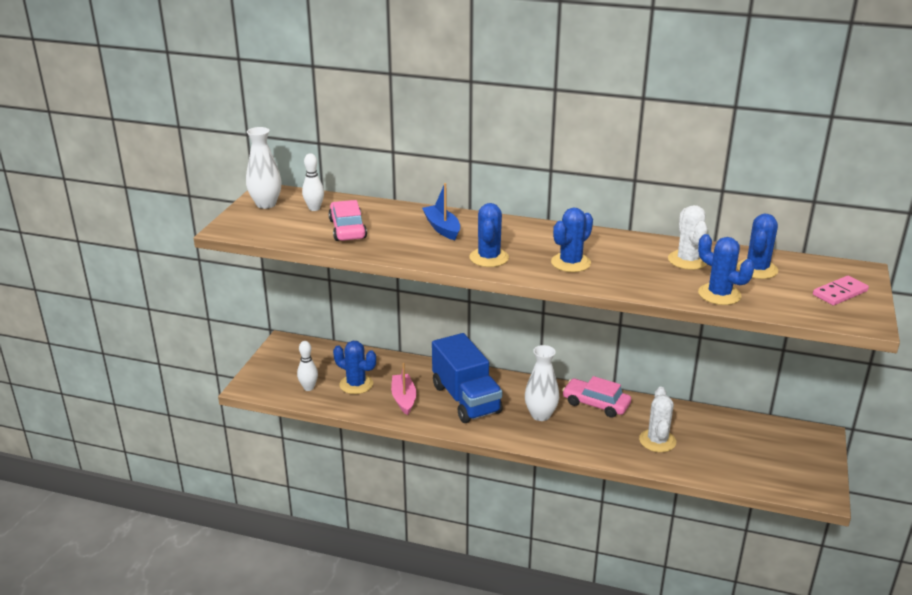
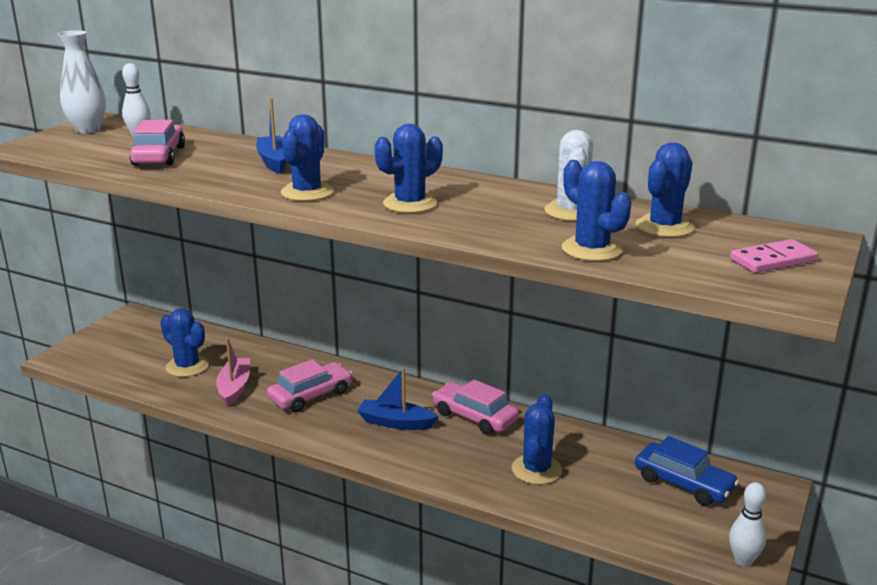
camera: 10 degrees right, 5 degrees down
(308, 388) = (129, 365): white bowling pin -> white bowling pin (743, 560)
(466, 399) = (311, 395): blue truck -> pink car
(540, 415) = (396, 423): white vase -> blue boat
(657, 441) = (536, 470): white cactus -> blue cactus
(761, 440) = (683, 483): none -> blue car

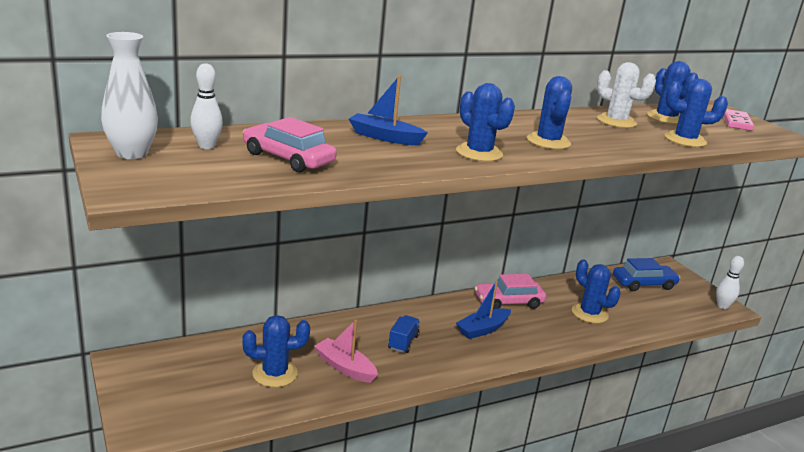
camera: 55 degrees left, 0 degrees up
(311, 395) = (403, 342): pink car -> blue truck

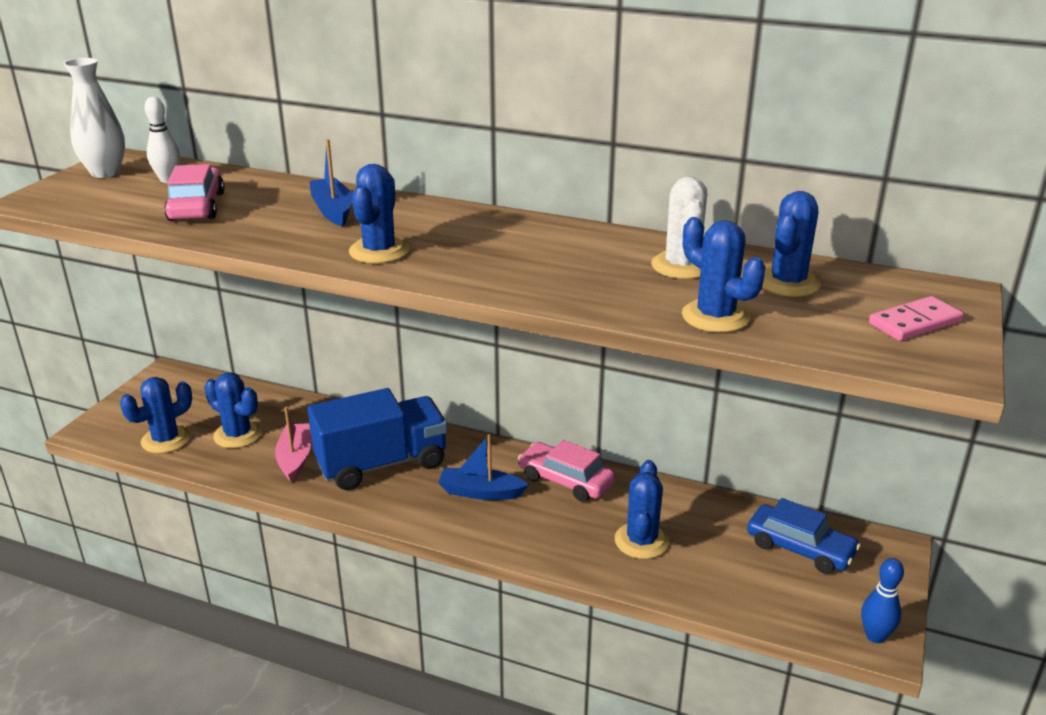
camera: 50 degrees right, 5 degrees up
(403, 342) = (382, 464): blue truck -> blue truck, size x2.38
(548, 142) = (499, 262): blue cactus -> blue cactus (166, 440)
(722, 306) = (875, 636): white bowling pin -> blue bowling pin

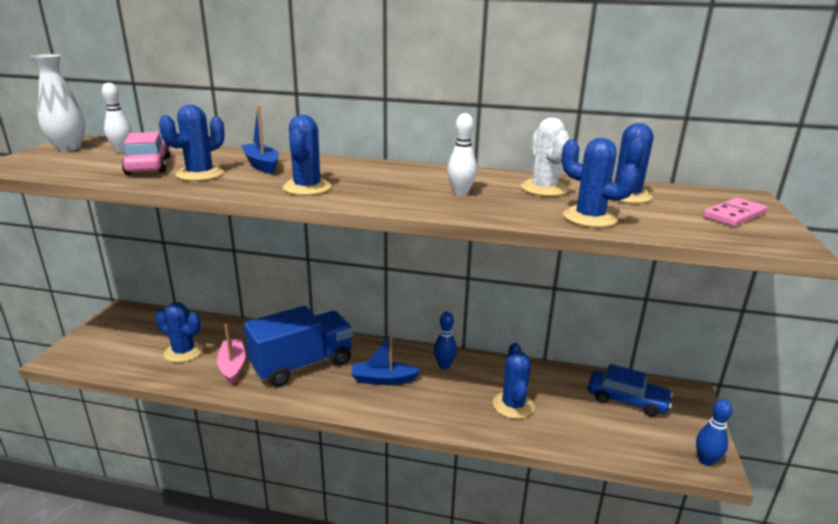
camera: 10 degrees left, 5 degrees down
(166, 440) = (124, 360): blue cactus -> blue cactus (200, 174)
(565, 480) = (444, 365): pink car -> blue bowling pin
(568, 268) = (460, 193): none -> white bowling pin

